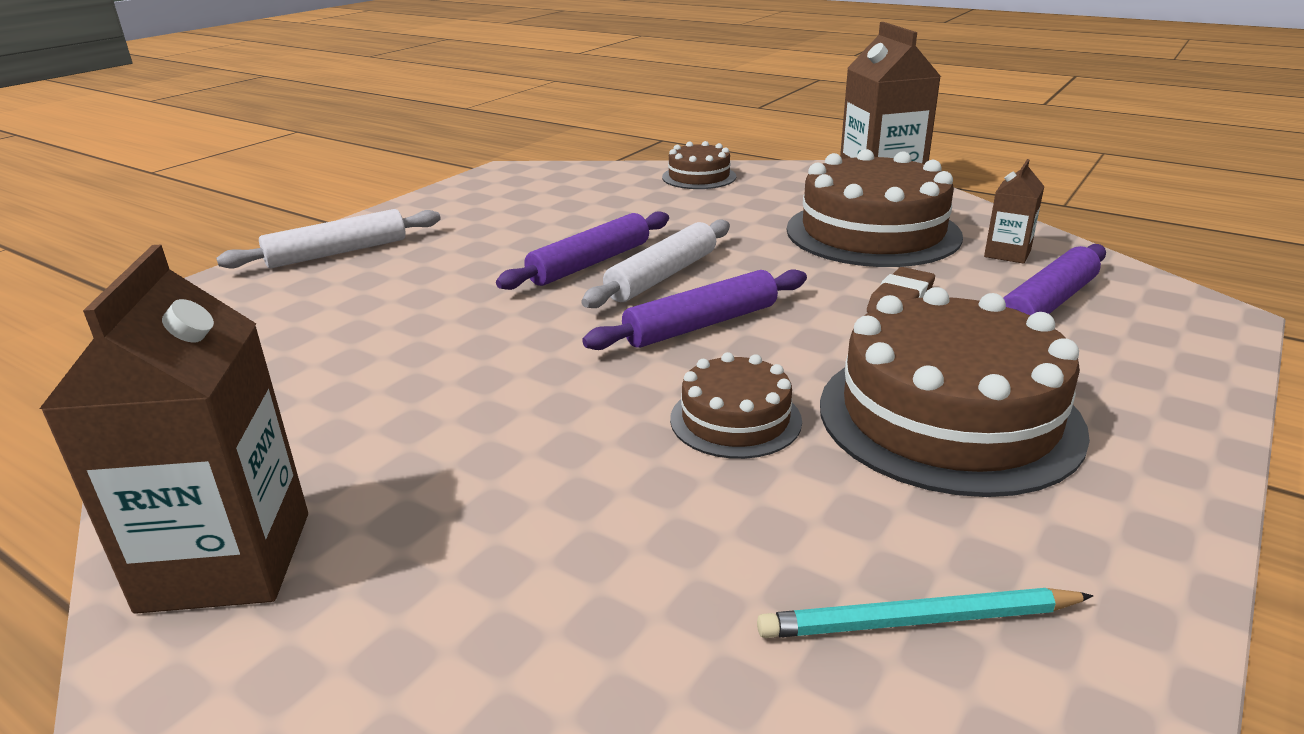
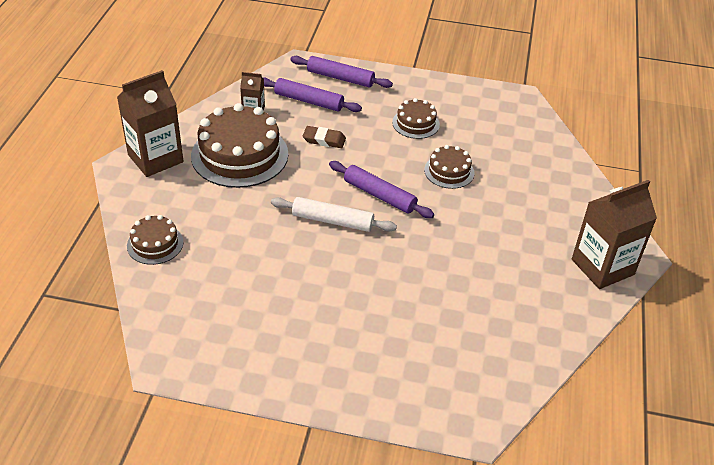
camera: 115 degrees left, 15 degrees up
(337, 253) = (366, 384): white rolling pin -> none
(590, 263) = (328, 254): purple rolling pin -> purple rolling pin (340, 78)
(919, 621) = (518, 125): turquoise pencil -> none
(949, 416) = (416, 123): brown cake -> brown cake, size x0.52

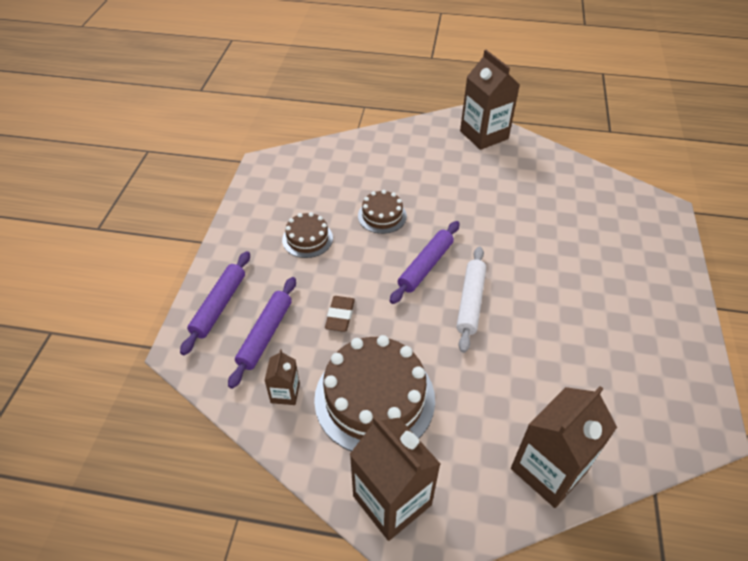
camera: 90 degrees left, 5 degrees up
(155, 244) = (548, 470): brown cake -> brown carton

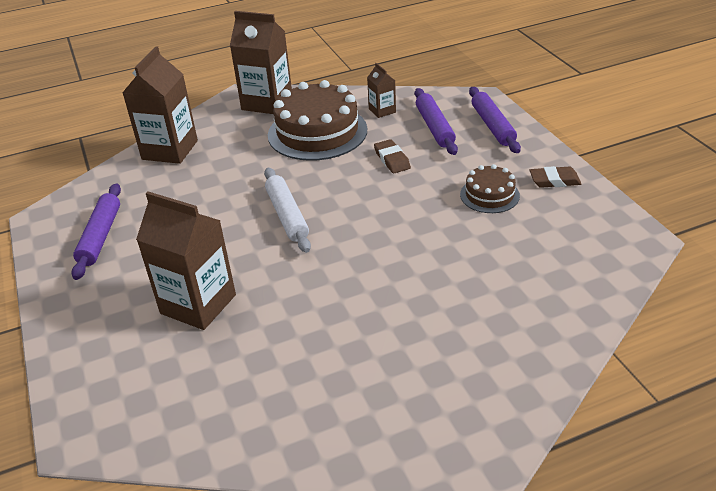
camera: 150 degrees right, 10 degrees down
(251, 226) = (554, 180): none -> brown eraser
(382, 216) = (443, 248): brown cake -> none
(425, 266) = (353, 224): purple rolling pin -> purple rolling pin (100, 236)
(484, 135) = (422, 440): brown carton -> brown carton (198, 304)

